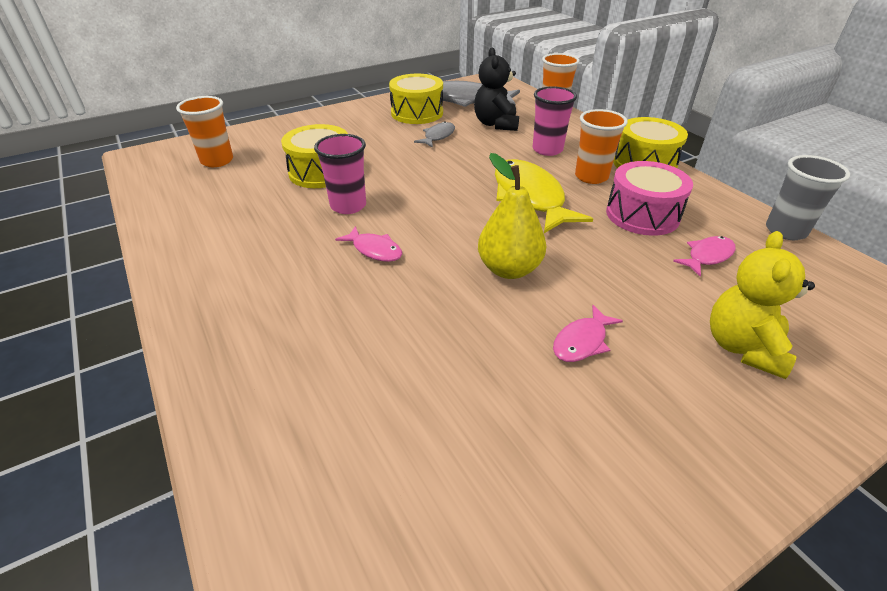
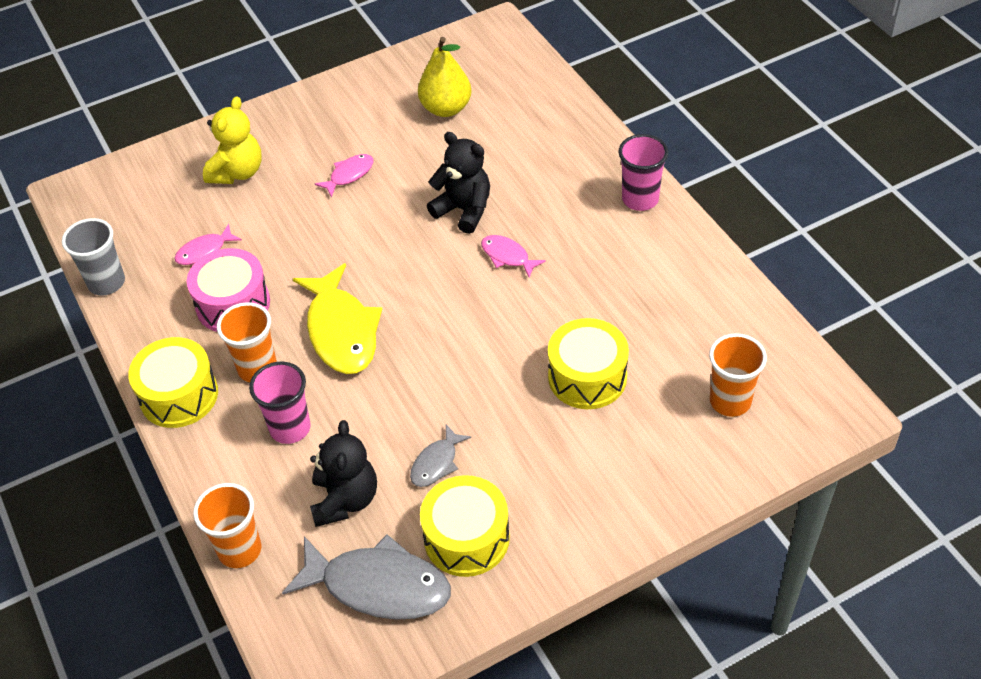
camera: 175 degrees left, 10 degrees up
(348, 206) = (542, 316): pink cup -> pink cup (640, 199)
(422, 295) = (464, 210): none -> black teddy bear
(509, 269) = (387, 236): yellow pear -> yellow pear (446, 108)

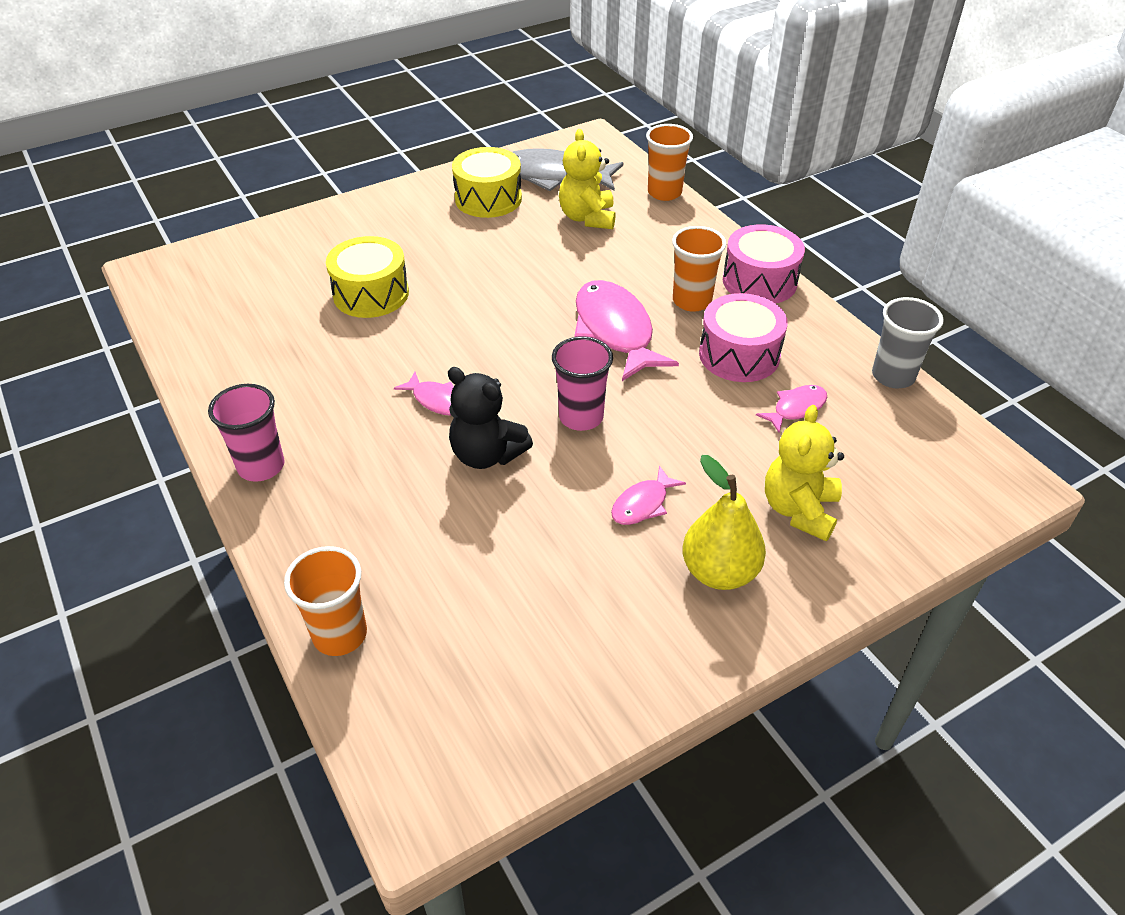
camera: 175 degrees right, 5 degrees down
(179, 395) = (759, 281): yellow drum -> pink drum
(290, 428) = (646, 259): pink cup -> pink cup (581, 417)
(342, 331) = (615, 331): yellow fish -> pink fish
(345, 500) = (587, 218): black teddy bear -> yellow teddy bear
(436, 463) = (513, 238): grey fish -> none
(446, 108) = (512, 614): yellow pear -> yellow pear (719, 572)
(730, 401) = (245, 277): orange cup -> orange cup (340, 634)

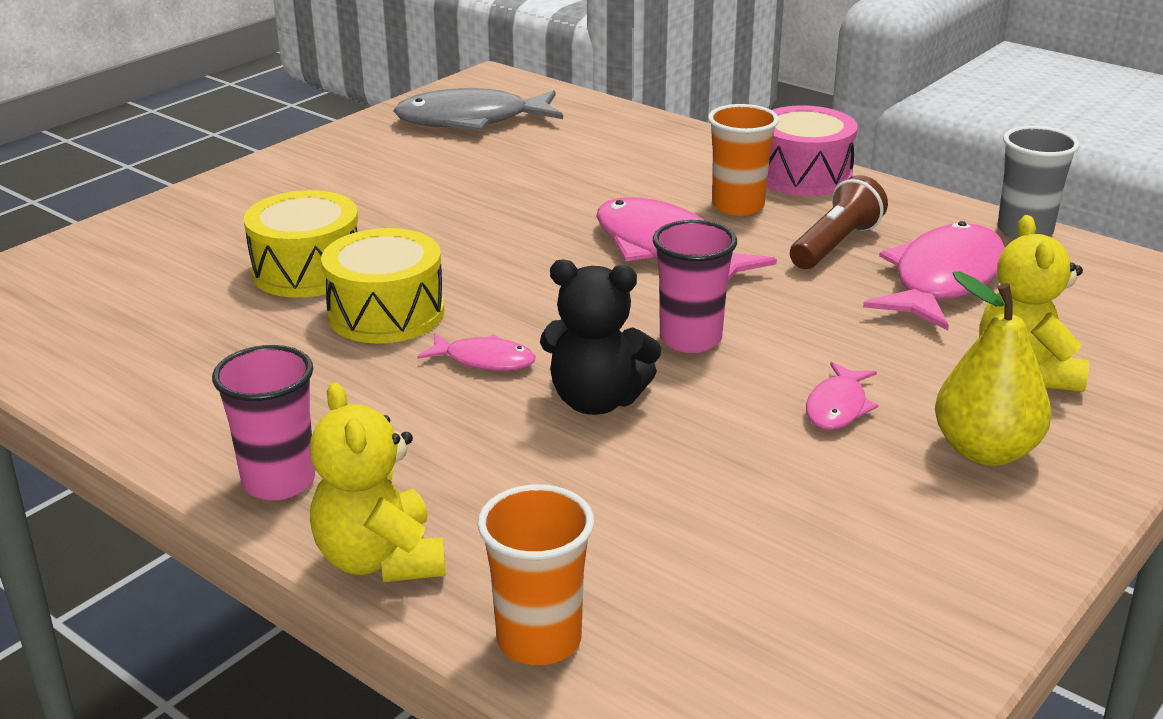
camera: 20 degrees left, 15 degrees down
(488, 199) = (400, 153): yellow drum -> yellow drum (386, 313)
(587, 218) = (545, 152): yellow teddy bear -> yellow teddy bear (380, 559)
(664, 193) = (623, 115): orange cup -> none
(739, 355) = (835, 244): pink drum -> brown flashlight
(796, 408) = (942, 280): pink fish -> pink fish, size x1.99

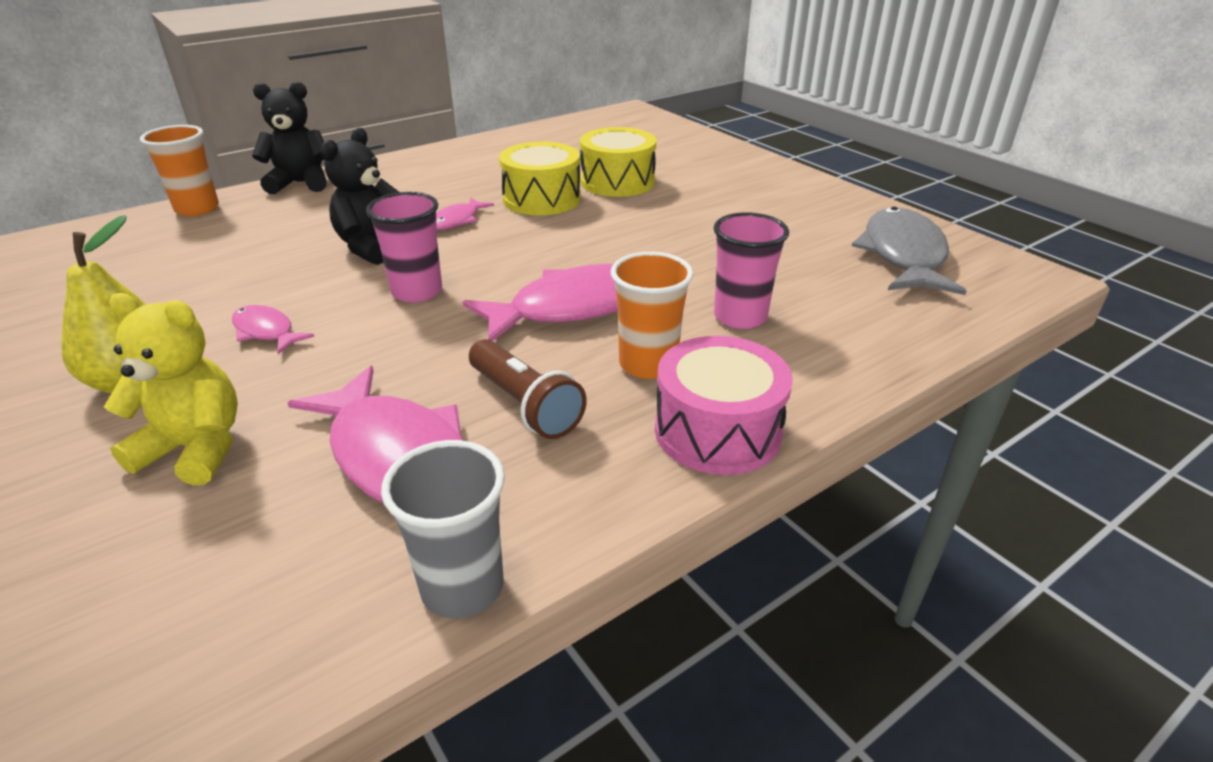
camera: 105 degrees right, 5 degrees up
(279, 481) = (389, 167): pink cup -> pink cup (740, 317)
(380, 559) = (300, 183): yellow teddy bear -> black teddy bear

